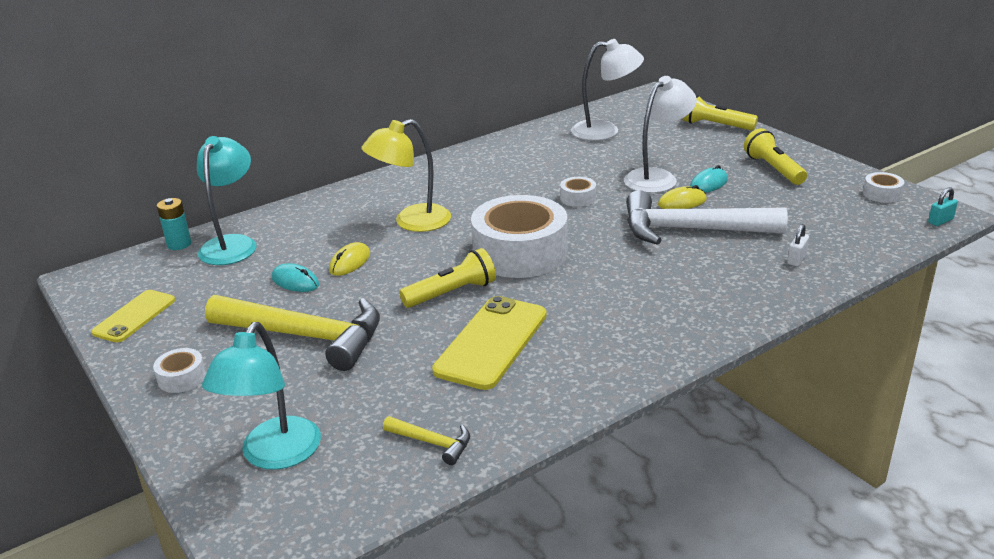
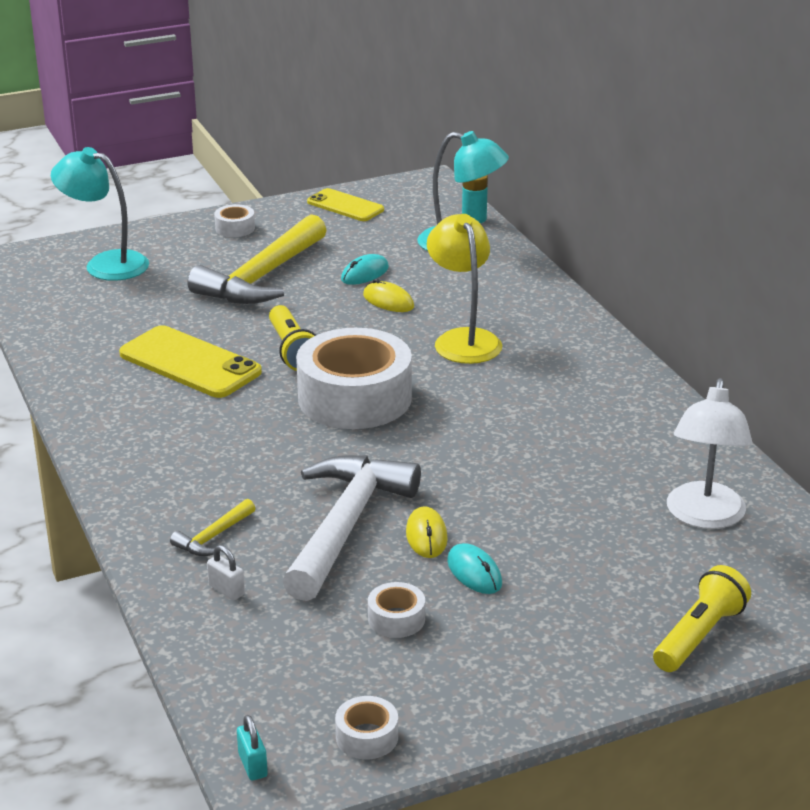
camera: 100 degrees right, 0 degrees up
(432, 443) = (69, 324): yellow hammer -> yellow hammer (213, 537)
(578, 198) = (476, 456): white tape -> white tape (396, 619)
(657, 177) = (515, 532): white lamp -> none
(773, 169) = (502, 650): yellow flashlight -> none

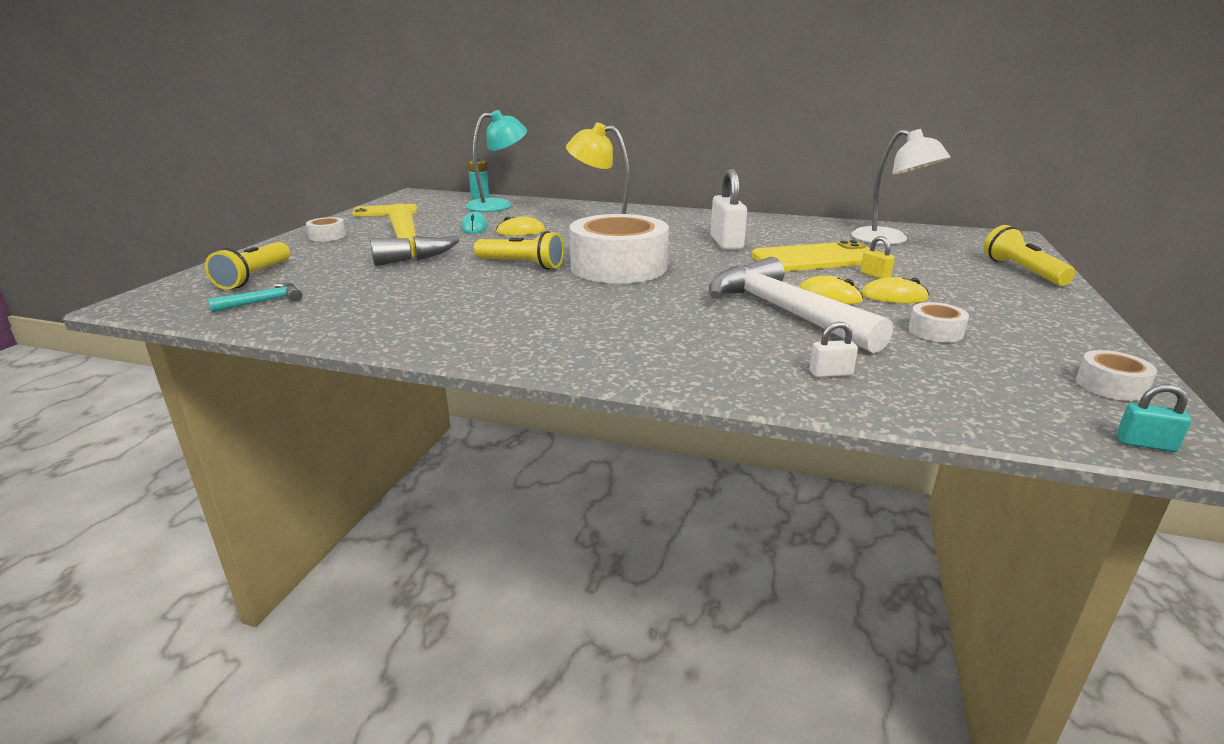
camera: 50 degrees left, 5 degrees down
(67, 299) = (263, 302): none -> turquoise hammer
(105, 264) = (254, 277): turquoise lamp -> yellow flashlight
(189, 363) = (466, 293): yellow phone -> yellow phone (816, 259)
(213, 537) = (738, 355): yellow hammer -> none
(474, 572) = (894, 297): turquoise mouse -> yellow mouse
(523, 422) = (726, 243): none -> white padlock
(534, 544) = (875, 276): none -> yellow padlock

